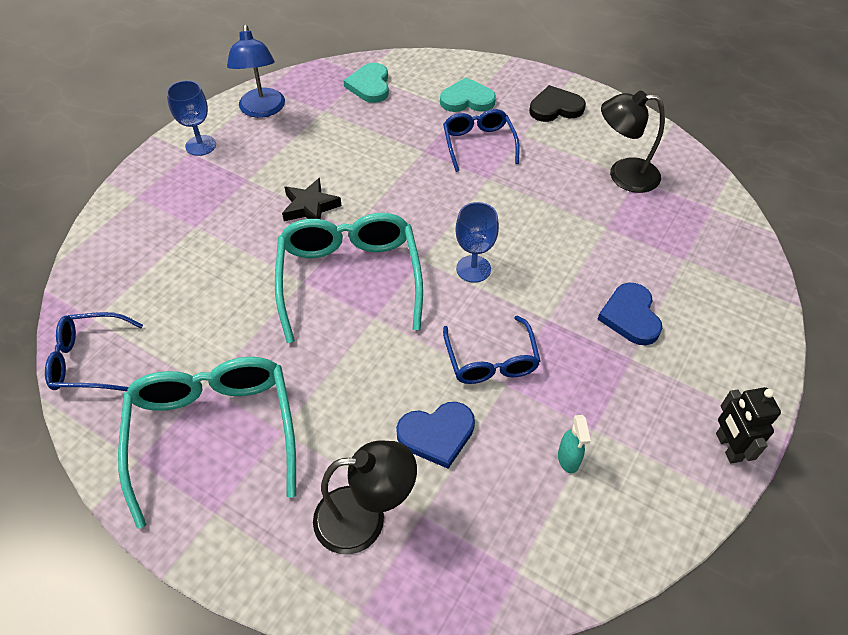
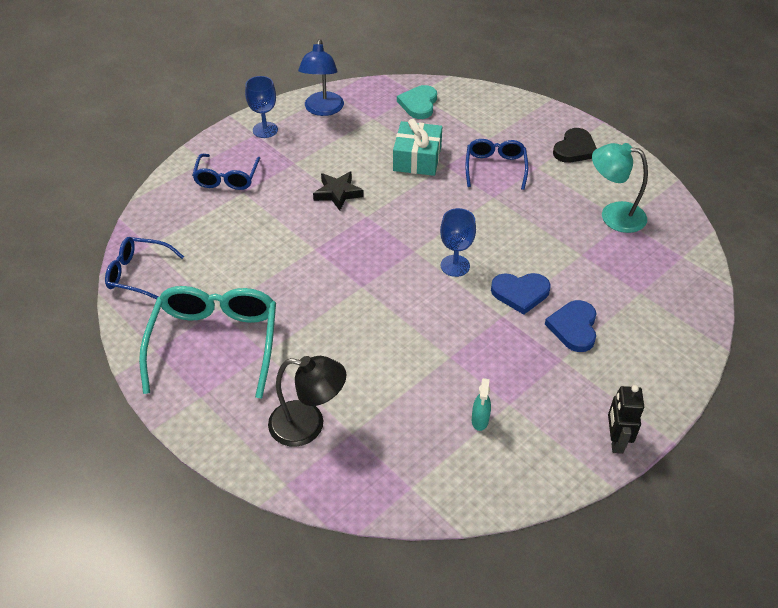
camera: 15 degrees right, 5 degrees down
(349, 279) = (352, 254): turquoise glasses -> none
(388, 149) = (417, 158): none -> turquoise gift
(437, 434) = (382, 380): blue heart -> blue heart (520, 293)
(467, 99) = (499, 129): turquoise heart -> none
(491, 360) = (444, 337): blue glasses -> blue glasses (227, 178)
(555, 108) = (575, 149): black heart -> black heart turned 120 degrees clockwise
(623, 175) = (613, 215): black lamp -> turquoise lamp

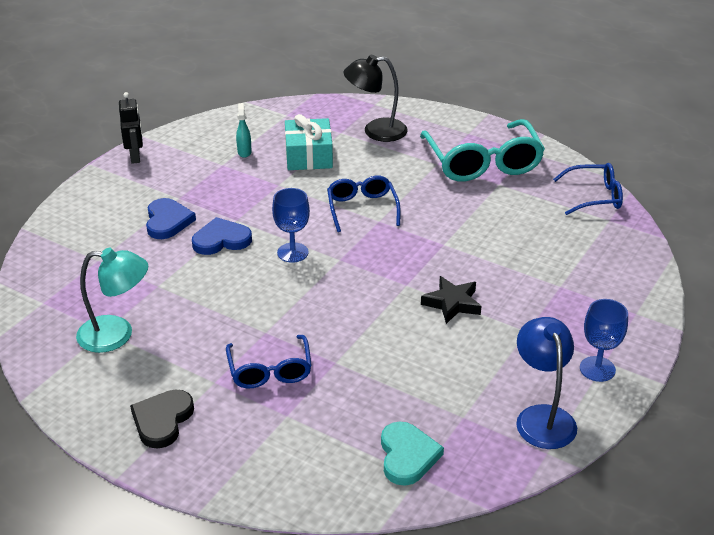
camera: 165 degrees right, 10 degrees down
(227, 178) = (591, 297): blue glasses -> blue glasses (362, 208)
(417, 158) = (376, 365): turquoise gift -> turquoise gift (309, 156)

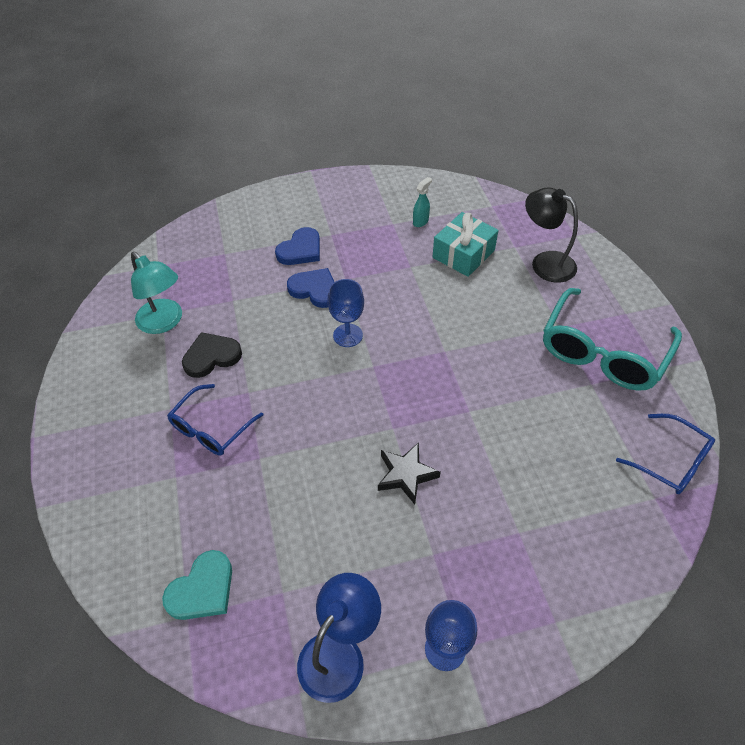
camera: 45 degrees right, 15 degrees up
(135, 157) = (344, 182): black robot -> none
(162, 420) = (107, 413): black heart -> black heart (211, 356)
(362, 208) = (445, 330): blue glasses -> none

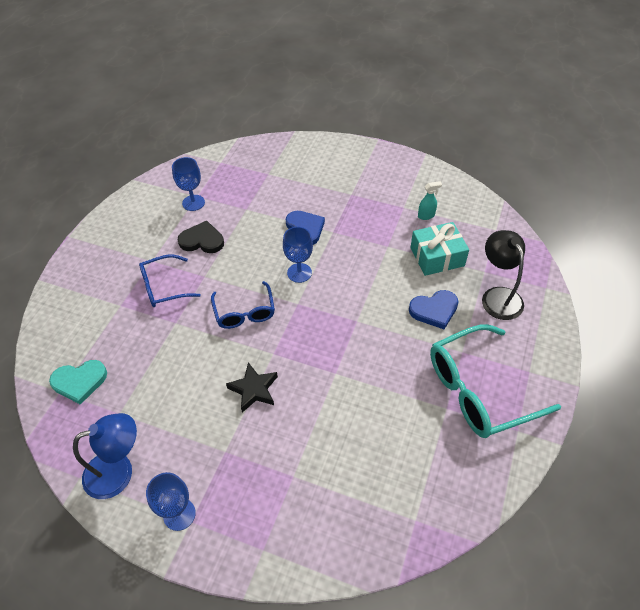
camera: 35 degrees right, 0 degrees up
(165, 322) = (193, 203): turquoise lamp -> blue goblet
(300, 250) = (320, 195): blue heart -> blue heart (434, 310)
(671, 461) = (454, 503): blue glasses -> blue glasses (244, 312)

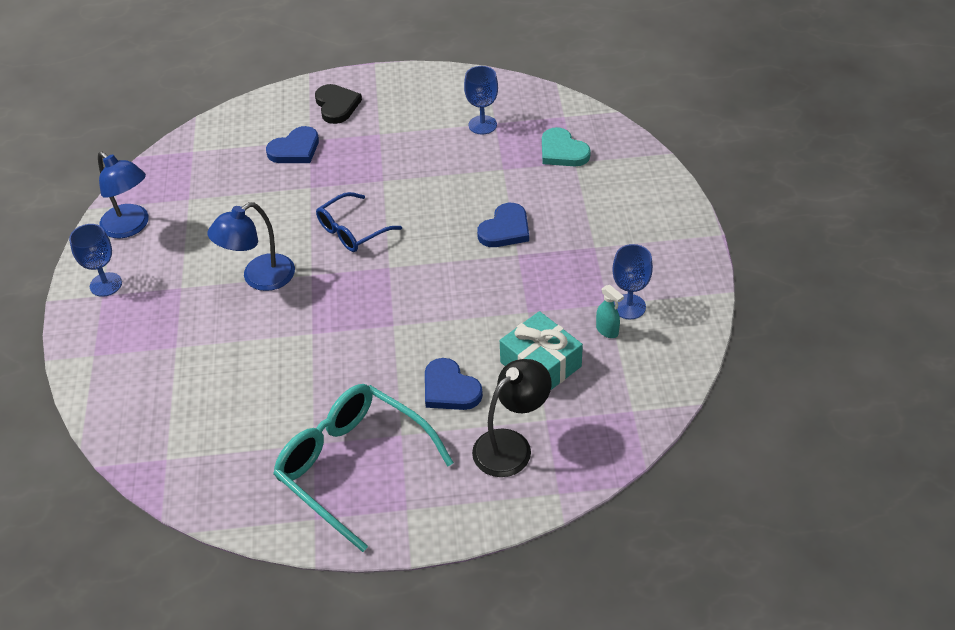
camera: 65 degrees right, 5 degrees down
(79, 382) = (209, 158): turquoise heart -> turquoise heart (562, 151)
(123, 318) = (295, 149): none -> blue heart
(164, 287) = (350, 158): blue glasses -> none
(202, 240) = (431, 156): black heart -> black heart (337, 105)
(254, 389) = (259, 278): black star -> blue lamp
(299, 273) = (434, 251): blue goblet -> blue goblet (629, 307)

